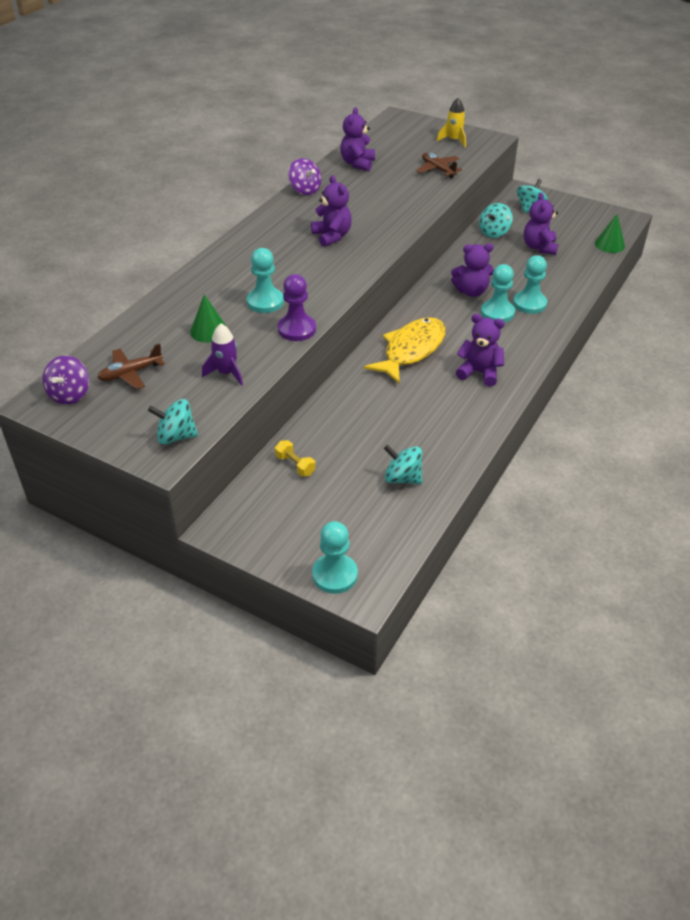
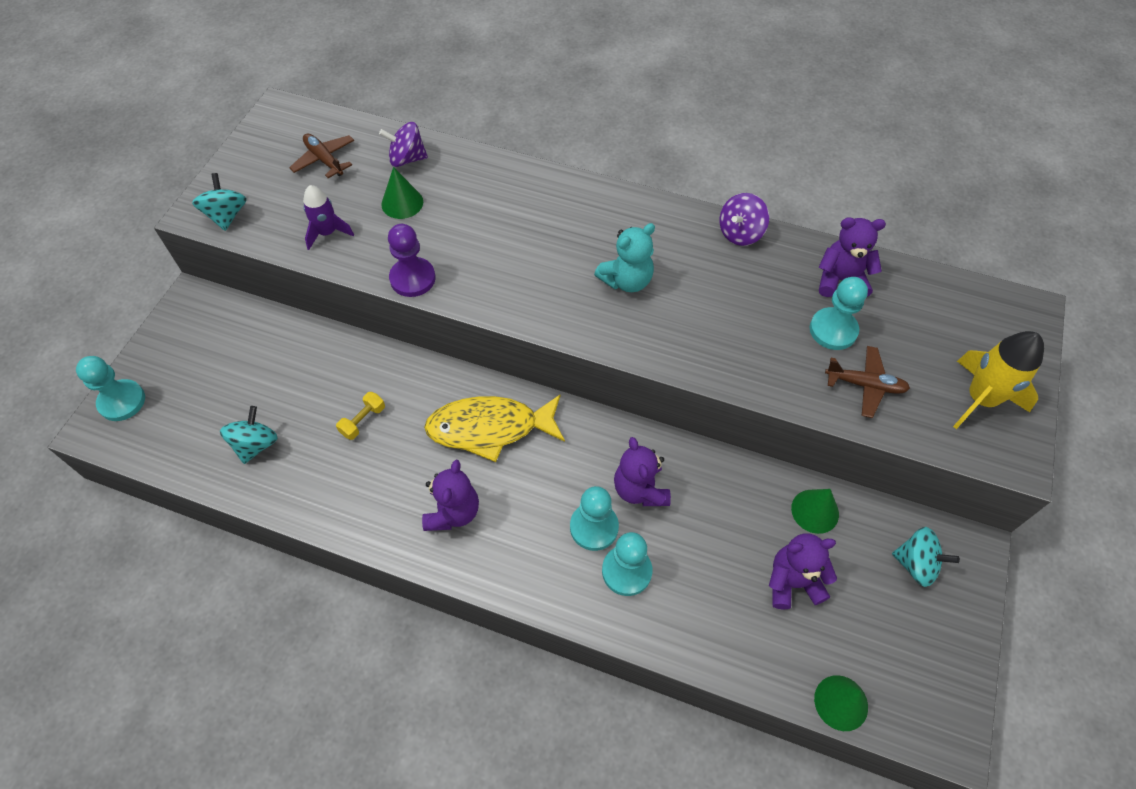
camera: 80 degrees right, 15 degrees up
(70, 395) = (290, 127): purple spinning top -> purple spinning top (407, 159)
(265, 302) = (464, 240): turquoise pawn -> turquoise pawn (833, 330)
(295, 465) = (277, 343): yellow dumbbell -> yellow dumbbell (363, 421)
(332, 236) = (626, 280): purple teddy bear -> turquoise teddy bear
(411, 350) = (489, 428): yellow fish -> yellow fish turned 150 degrees clockwise
(438, 170) = (865, 385): brown plane -> brown plane turned 60 degrees clockwise
(454, 140) = (980, 399): yellow rocket -> yellow rocket, size x1.54
(494, 232) = (815, 511): turquoise spinning top -> green cone

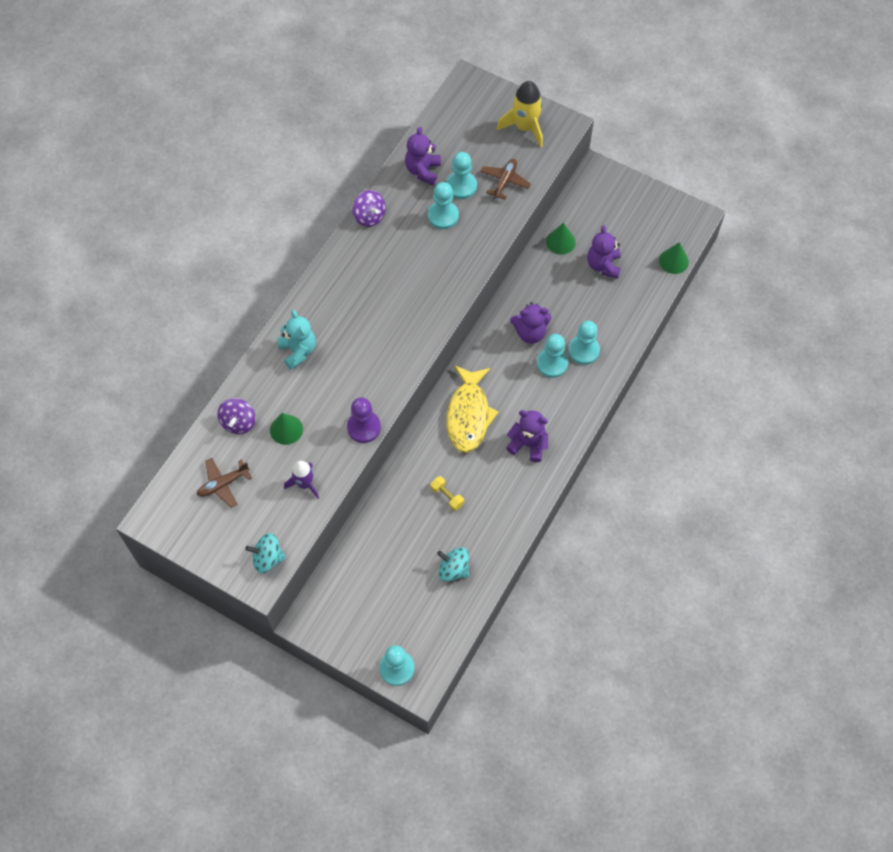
camera: 80 degrees left, 5 degrees up
(626, 280) = (396, 293): turquoise teddy bear -> turquoise teddy bear (298, 351)
(772, 315) = (443, 216): none -> turquoise pawn
(916, 564) = (601, 201): turquoise spinning top -> none

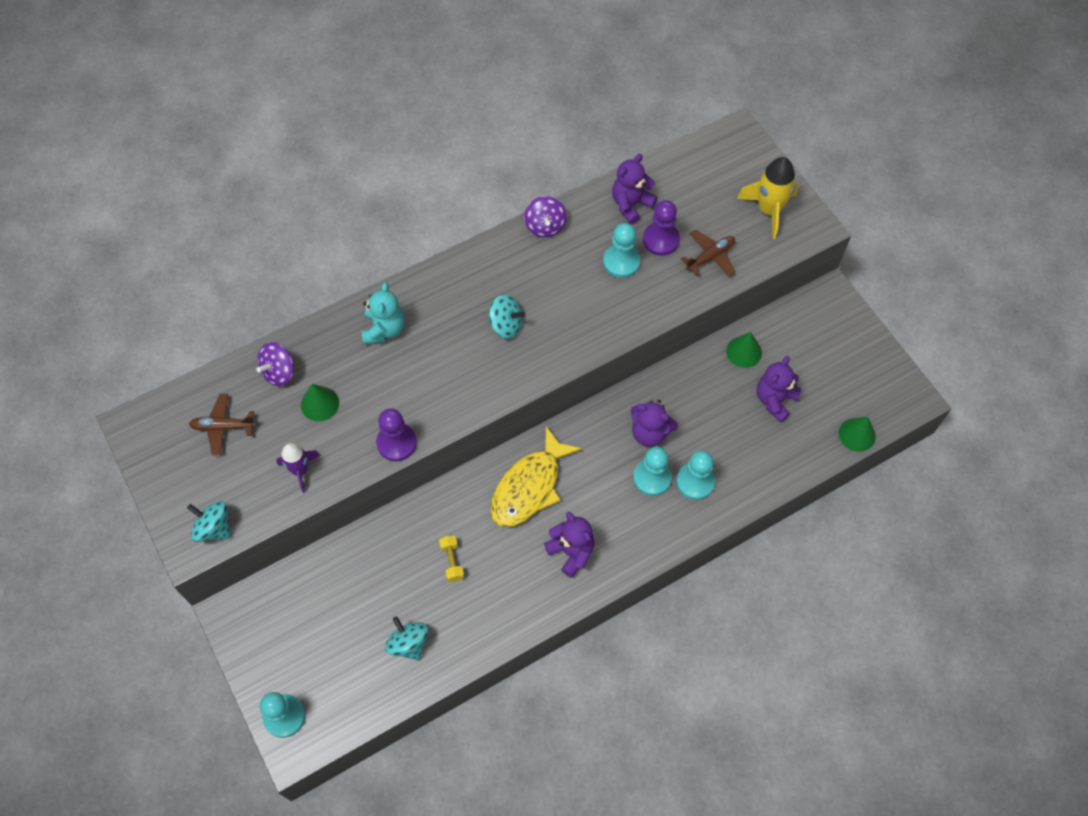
camera: 30 degrees right, 0 degrees up
(388, 303) = (506, 325): none -> turquoise spinning top
(461, 186) = (660, 240): turquoise pawn -> purple pawn

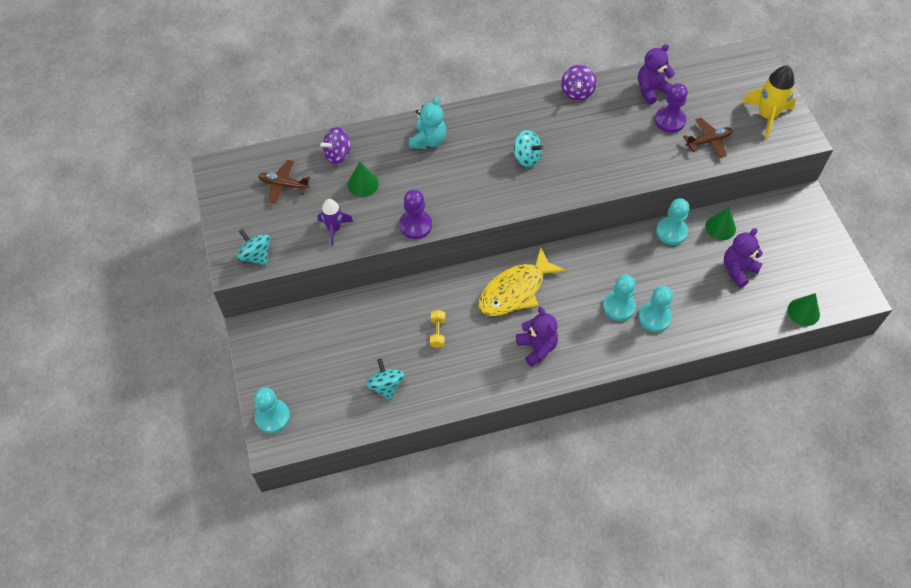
camera: 15 degrees right, 5 degrees down
(621, 262) = (633, 130): turquoise pawn -> turquoise pawn (671, 232)
(649, 433) = (625, 272): purple teddy bear -> none

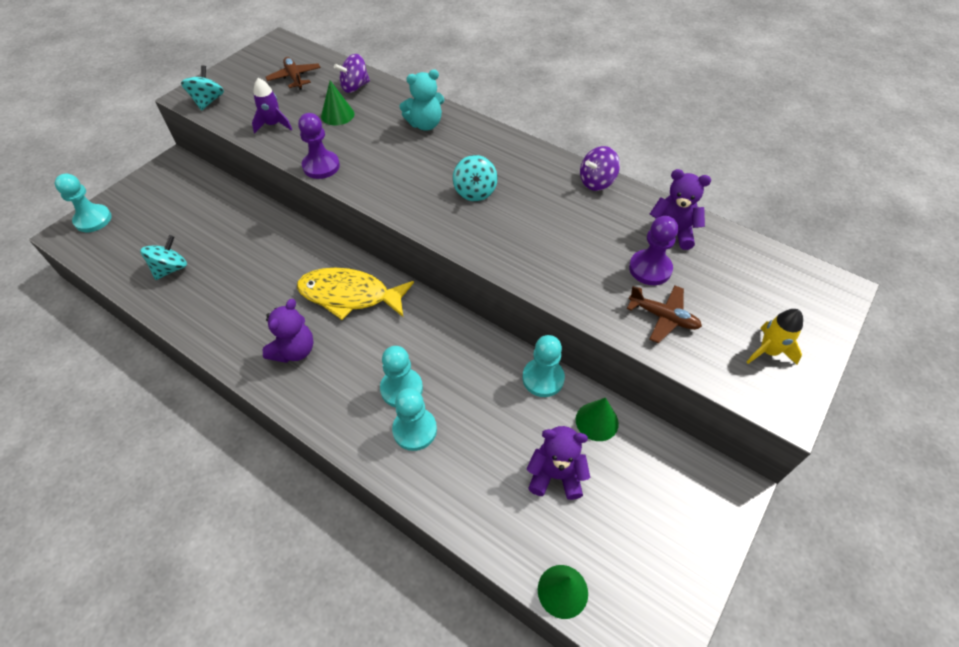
camera: 50 degrees right, 5 degrees down
(338, 155) = (355, 87): purple spinning top -> purple spinning top turned 45 degrees counterclockwise
(437, 332) = (256, 269): yellow dumbbell -> none
(766, 116) = (768, 351): yellow rocket -> yellow rocket, size x0.65

